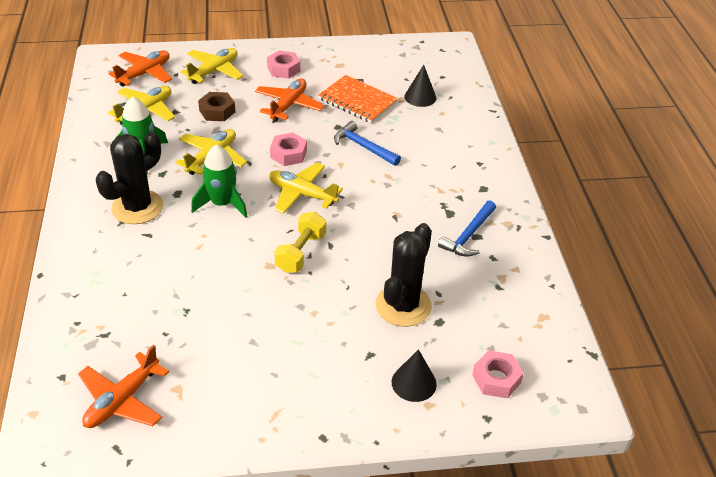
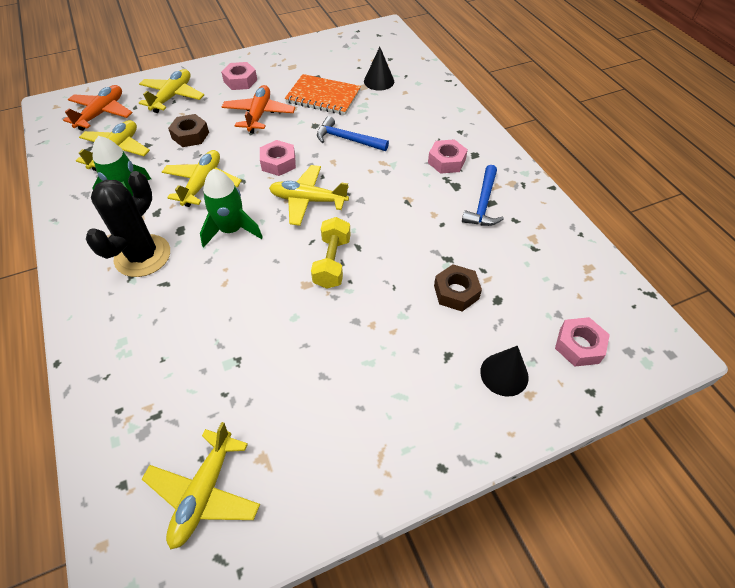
camera: 15 degrees left, 10 degrees up
(122, 400) = (204, 493): orange plane -> yellow plane
(403, 305) = (456, 292): black cactus -> brown nut
(451, 188) = (446, 161): none -> pink nut

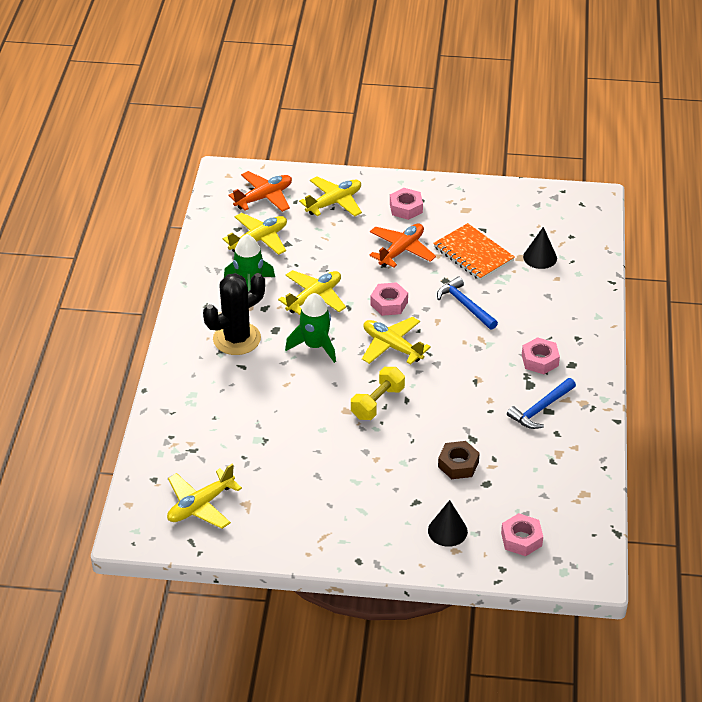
camera: 30 degrees right, 10 degrees down
(190, 135) = (328, 248): brown nut -> none

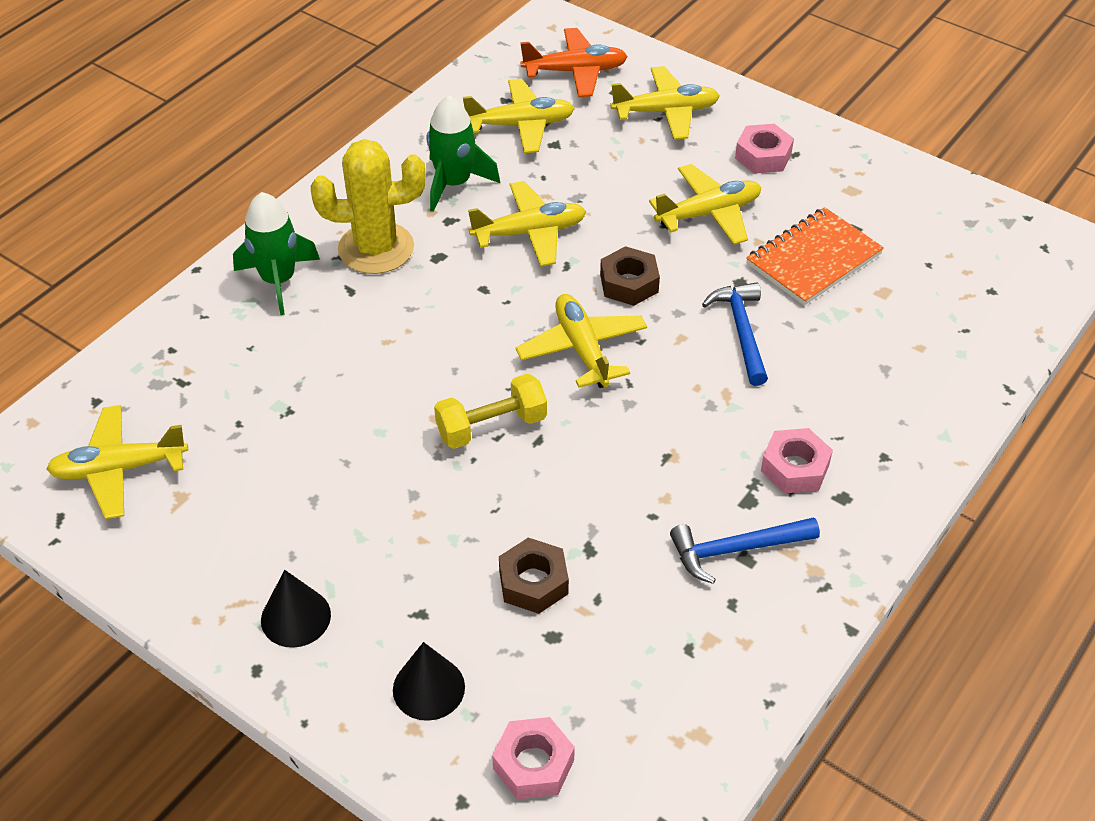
camera: 30 degrees right, 5 degrees up
(237, 339) = (376, 248): black cactus -> yellow cactus
(315, 346) = (473, 302): green rocket -> green rocket (278, 280)
(389, 303) = (629, 283): pink nut -> brown nut
(401, 250) = (708, 213): orange plane -> yellow plane
(473, 254) = (813, 259): orange notebook -> orange notebook turned 60 degrees clockwise
(540, 257) = (916, 304): black cone -> black cone (295, 617)

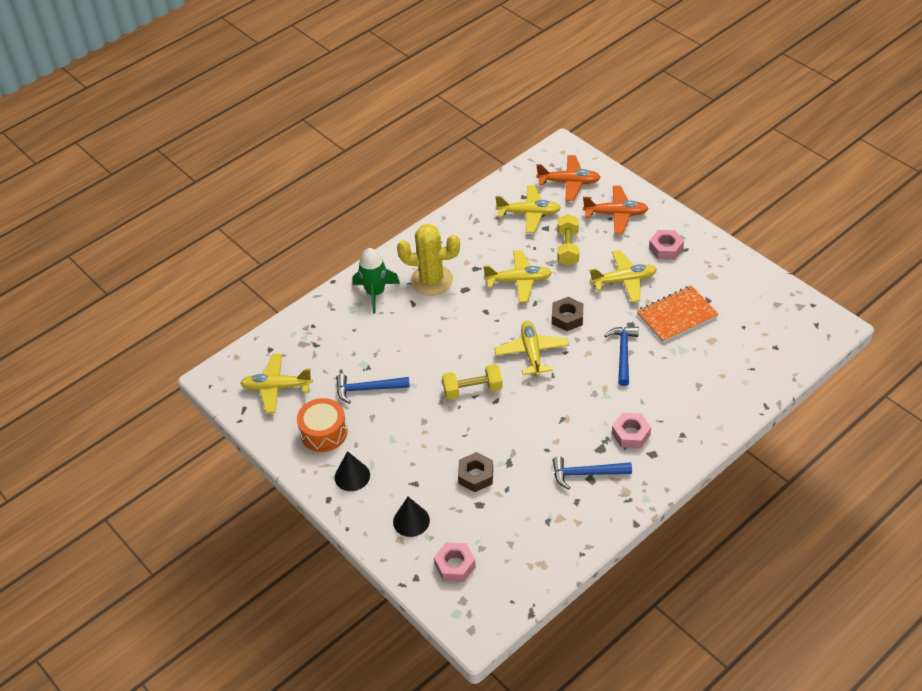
camera: 15 degrees right, 0 degrees up
(225, 541) = (324, 432): none -> orange drum
(295, 450) = (367, 389): none -> blue hammer
(454, 183) = (483, 246): green rocket -> none
(600, 172) = (567, 248): none -> yellow dumbbell
(666, 112) = (616, 214): yellow plane -> orange plane

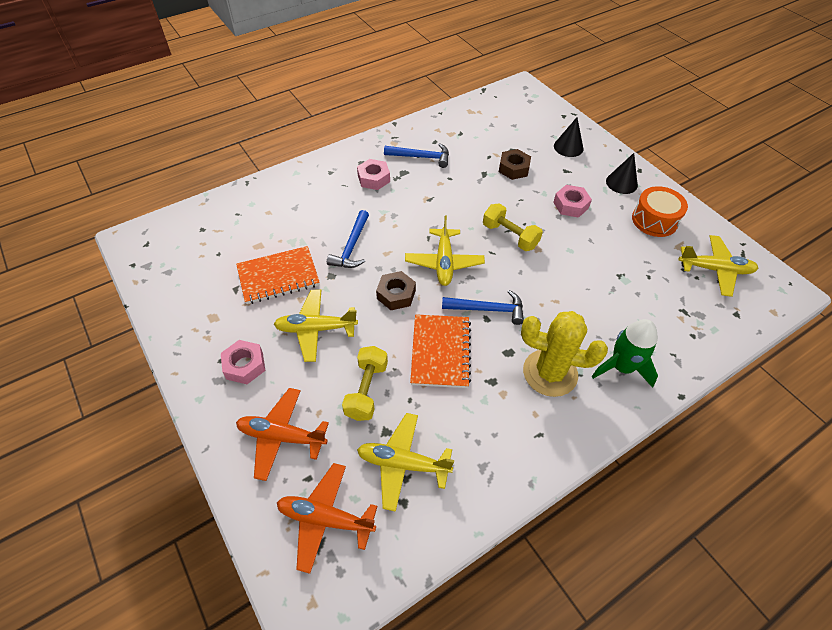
camera: 175 degrees left, 5 degrees up
(367, 389) = (617, 253): blue hammer -> blue hammer (488, 309)
(455, 565) = (534, 118): pink nut -> pink nut (570, 205)
(472, 390) = (510, 236): yellow dumbbell -> yellow dumbbell turned 45 degrees clockwise
(519, 281) = (440, 352): yellow plane -> orange notebook

